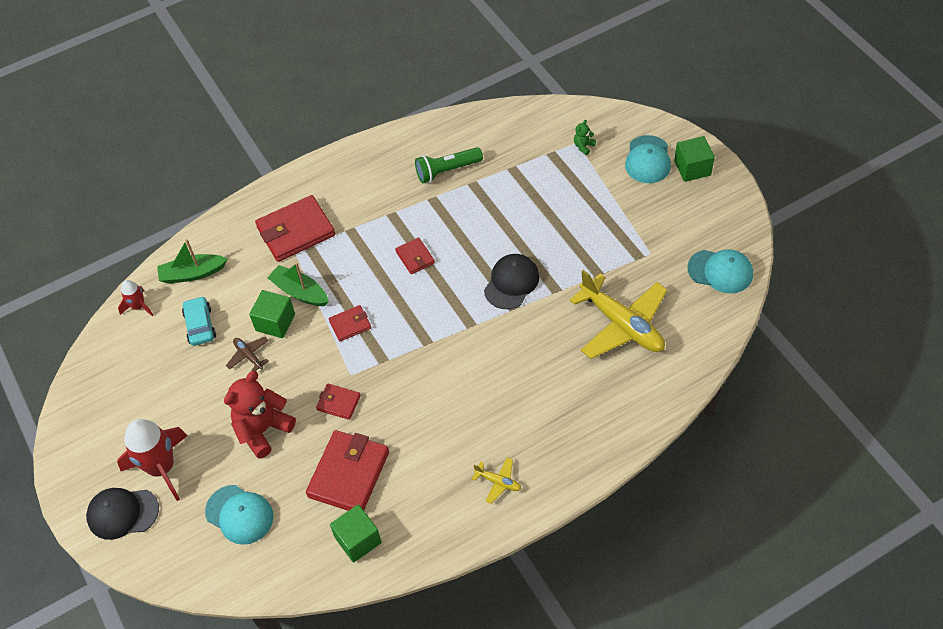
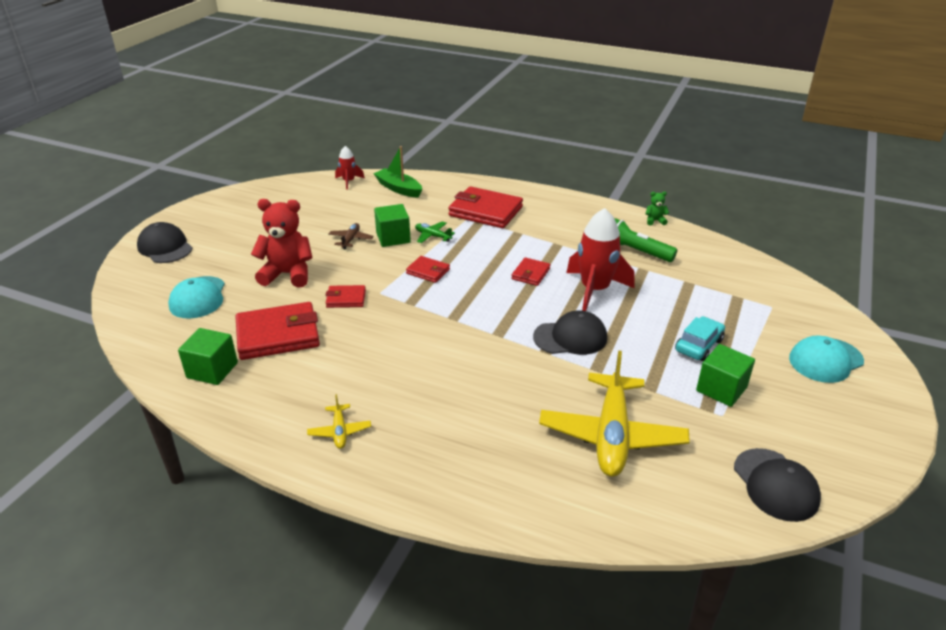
camera: 50 degrees right, 20 degrees down
(161, 468) = (217, 246): red rocket -> red rocket (594, 290)
(200, 325) = (357, 209): turquoise car -> turquoise car (698, 345)
(300, 292) = (433, 236): green boat -> green plane
(338, 403) = (346, 299): red wallet -> red wallet turned 75 degrees counterclockwise
(583, 146) = (774, 312): green teddy bear -> green teddy bear (655, 221)
(692, 168) = (866, 397): green cube -> green cube (721, 389)
(720, 271) = (775, 484): turquoise cap -> black cap

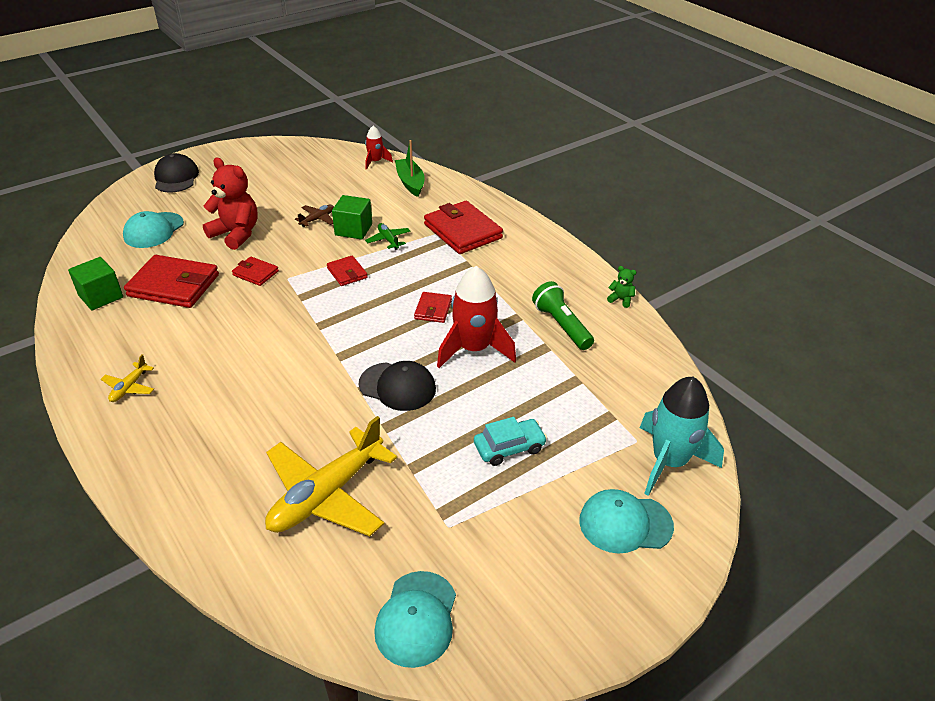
camera: 30 degrees right, 5 degrees up
(530, 274) = (433, 309): red wallet -> red wallet turned 45 degrees counterclockwise
(721, 389) = (478, 501): green cube -> none
(775, 484) = (416, 618): black cap -> turquoise cap
(805, 311) = (669, 462): none -> turquoise rocket

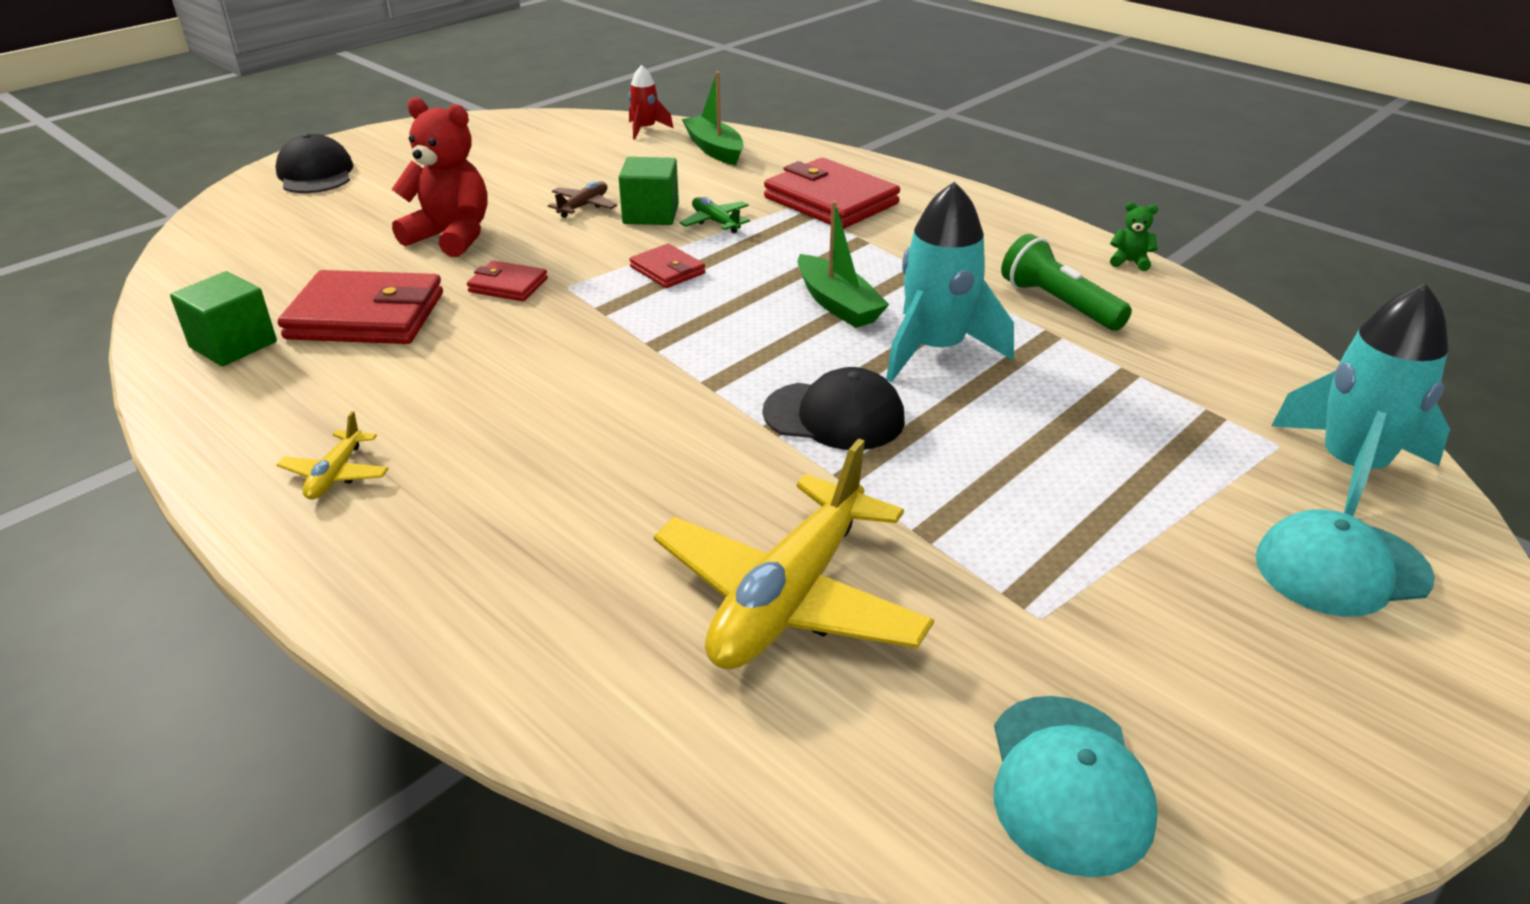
camera: 10 degrees left, 5 degrees down
(153, 230) = (301, 245): turquoise cap -> none
(433, 309) = (837, 304): red wallet -> green boat
(474, 349) = (935, 350): red rocket -> turquoise rocket
(509, 447) = (1076, 481): turquoise car -> none

